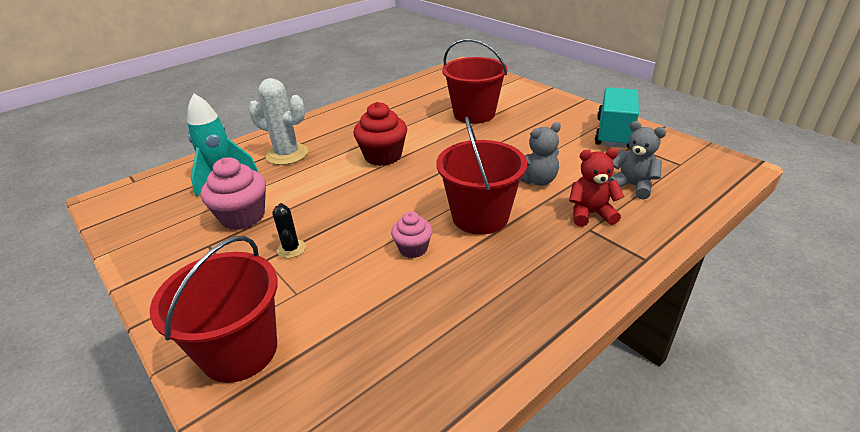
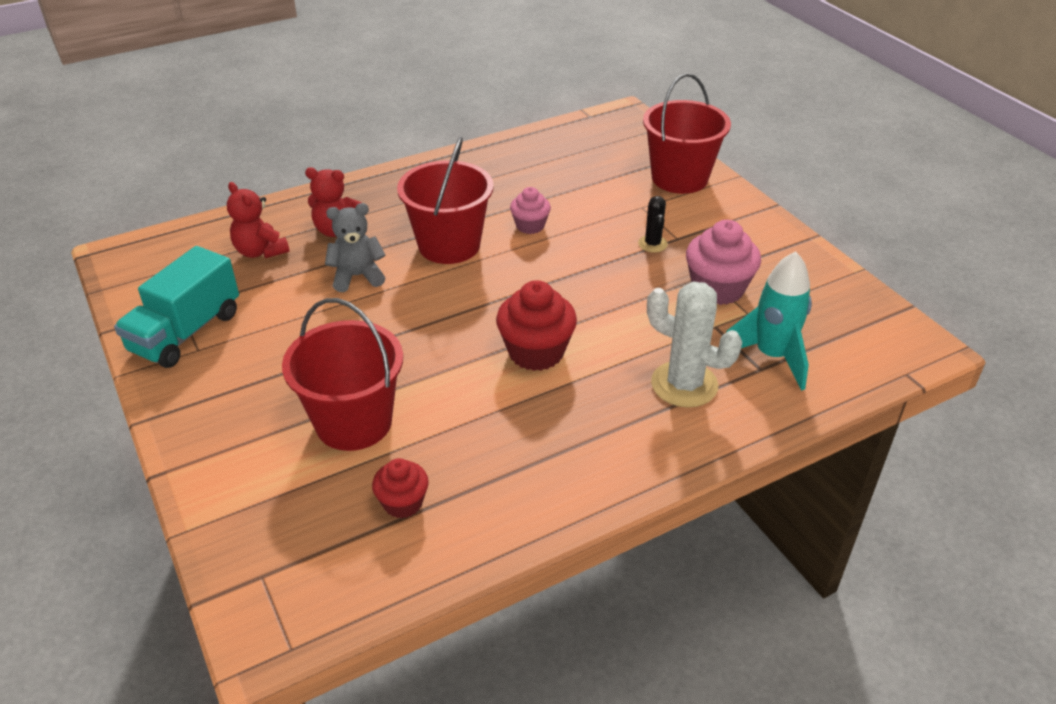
camera: 170 degrees left, 5 degrees up
(431, 96) = (403, 503): none -> red cupcake
(632, 186) = (260, 251): grey teddy bear -> red teddy bear

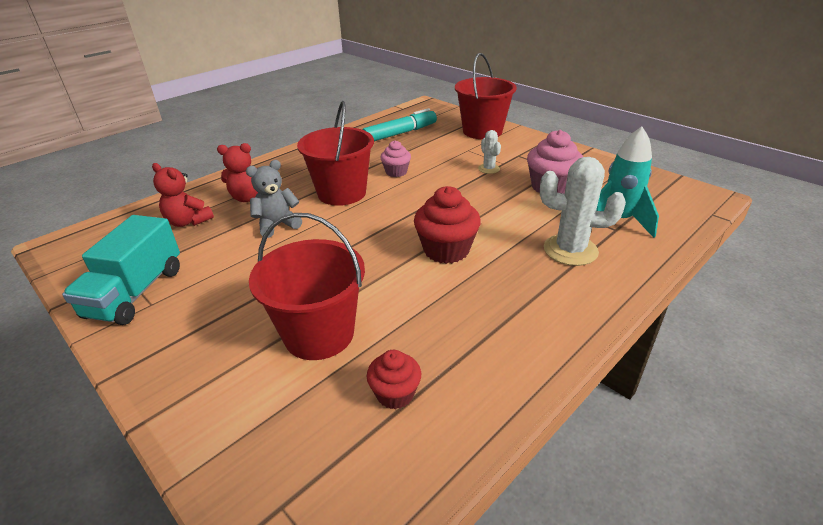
camera: 15 degrees left, 5 degrees down
(565, 162) = (400, 133): none -> turquoise marker
(652, 244) = (489, 169): black cactus -> white cactus

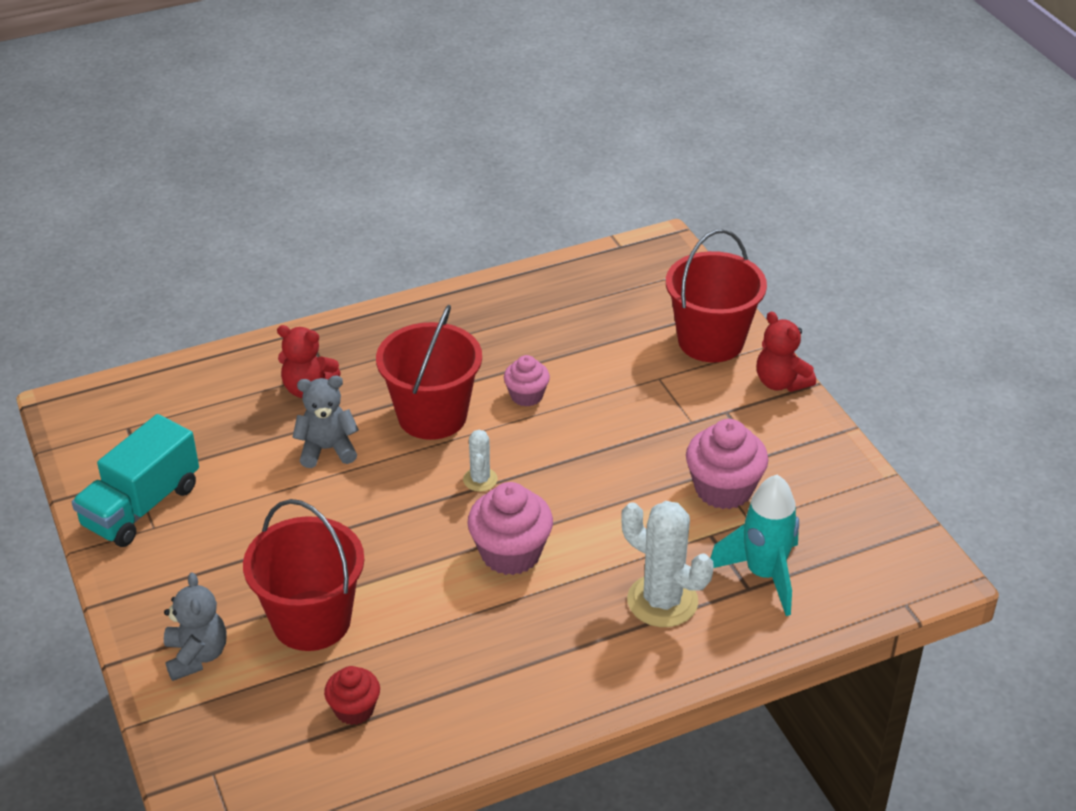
camera: 20 degrees right, 5 degrees up
(188, 222) = (223, 411): red teddy bear -> red teddy bear (781, 382)
(223, 393) = (196, 656): none -> grey teddy bear
(400, 133) = (580, 310): turquoise marker -> none
(446, 250) = (510, 553): red cupcake -> pink cupcake
(489, 169) = (662, 427): white cactus -> white cactus (480, 479)

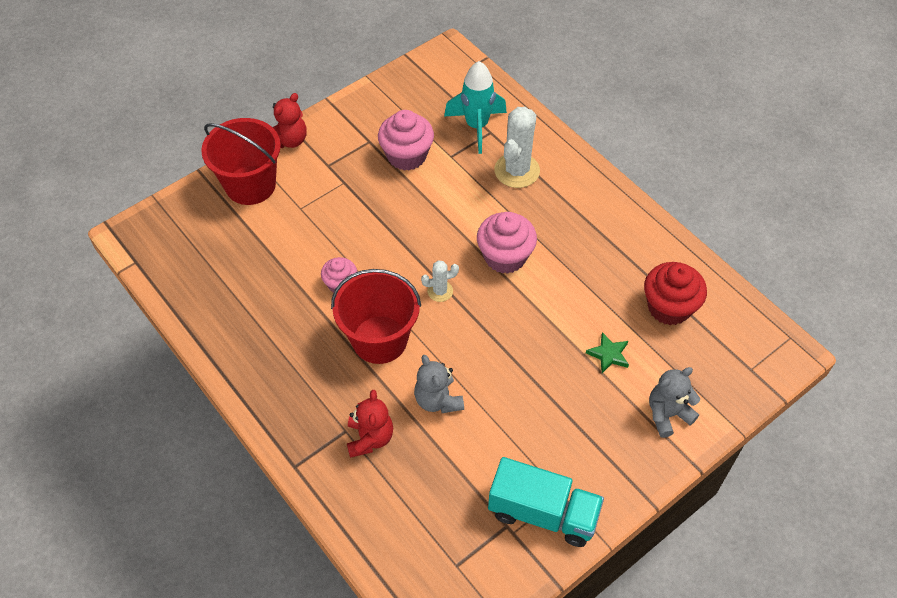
camera: 105 degrees left, 15 degrees up
(311, 620) = (608, 354): red bucket -> green star
(354, 709) = (669, 307): red cupcake -> red cupcake, size x1.67

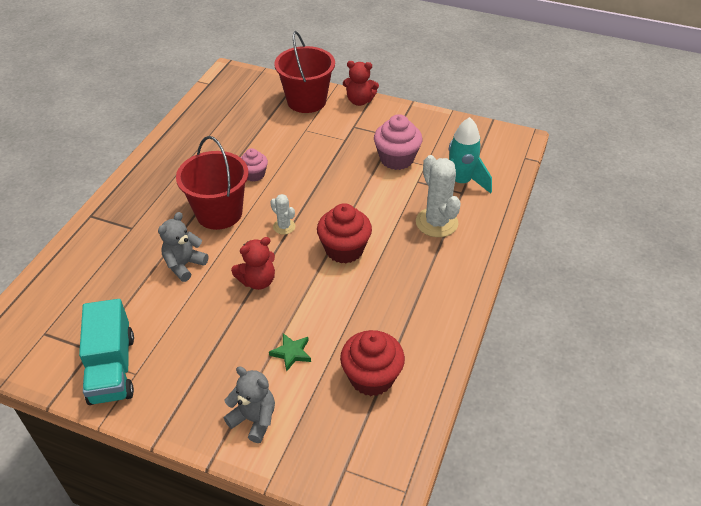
camera: 60 degrees right, 10 degrees down
(370, 438) = (131, 242): red teddy bear -> red teddy bear (257, 281)
(505, 257) = (344, 249): pink cupcake -> red cupcake
(517, 170) = (436, 222): white cactus -> white cactus turned 75 degrees clockwise

